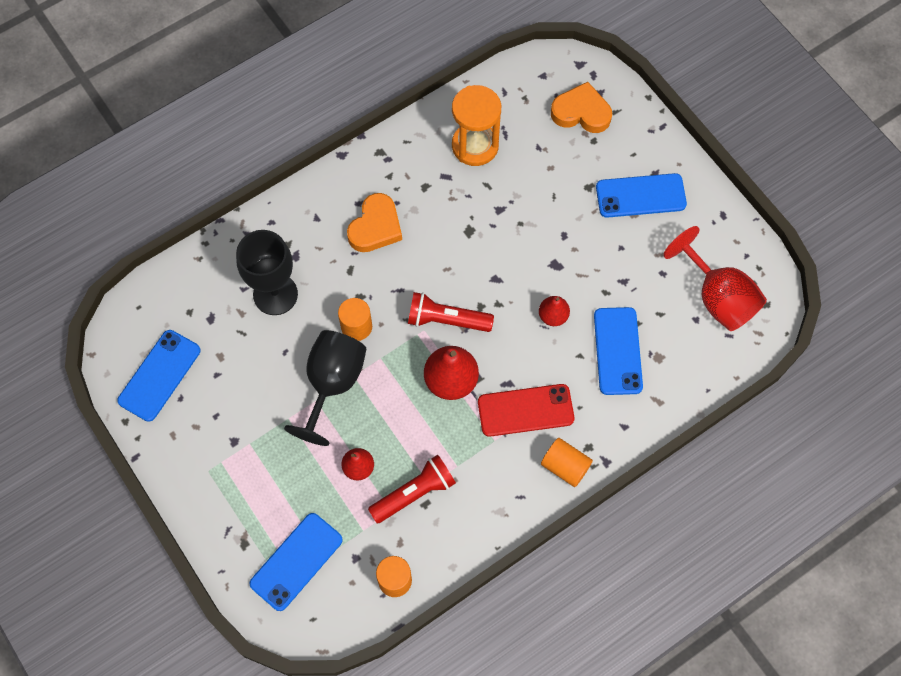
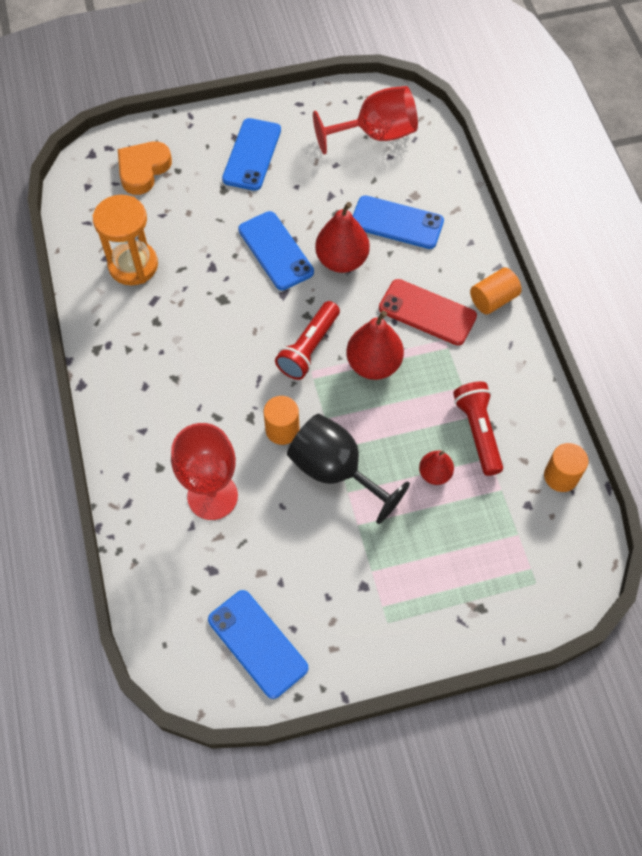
camera: 70 degrees left, 5 degrees down
(275, 294) = (212, 496): black goblet -> red goblet
(296, 561) = (515, 562): blue phone -> blue phone (276, 251)
(375, 227) = (179, 379): orange heart -> none
(525, 410) = (427, 312): red phone -> red phone turned 75 degrees counterclockwise
(553, 316) = (342, 260): red pear -> red pear, size x1.73

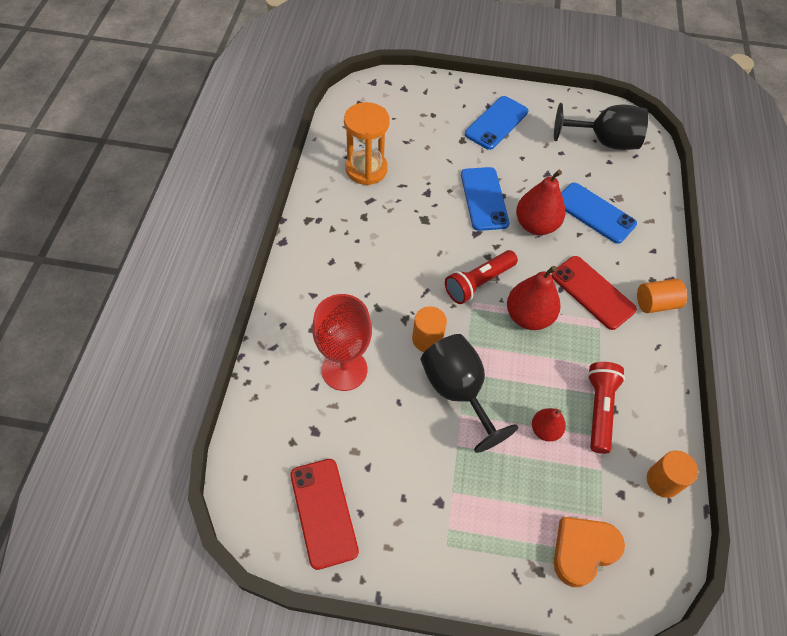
camera: 20 degrees right, 5 degrees down
(143, 170) = (406, 105): orange heart -> orange heart (583, 550)
(257, 644) = (323, 512): blue phone -> red phone
(376, 134) = (604, 141): red goblet -> black goblet

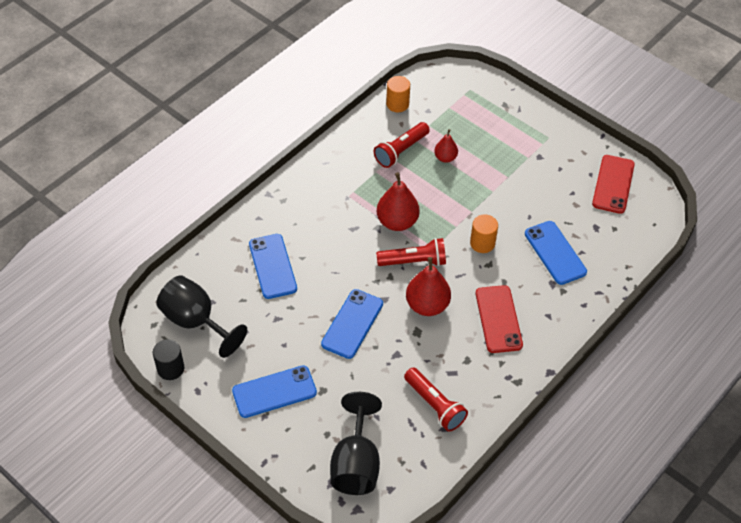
camera: 145 degrees left, 5 degrees down
(344, 370) = (555, 253): red goblet -> blue phone
(366, 169) = (435, 405): orange hourglass -> red flashlight
(457, 391) = (485, 203): black goblet -> black goblet (356, 464)
(536, 225) = (330, 281): red pear -> red pear (427, 305)
(583, 550) = (473, 100): orange heart -> none
(584, 104) = (170, 368): none -> black cylinder
(592, 292) = (335, 214): red phone -> red phone (498, 319)
(656, 303) = (297, 185): orange cylinder -> none

